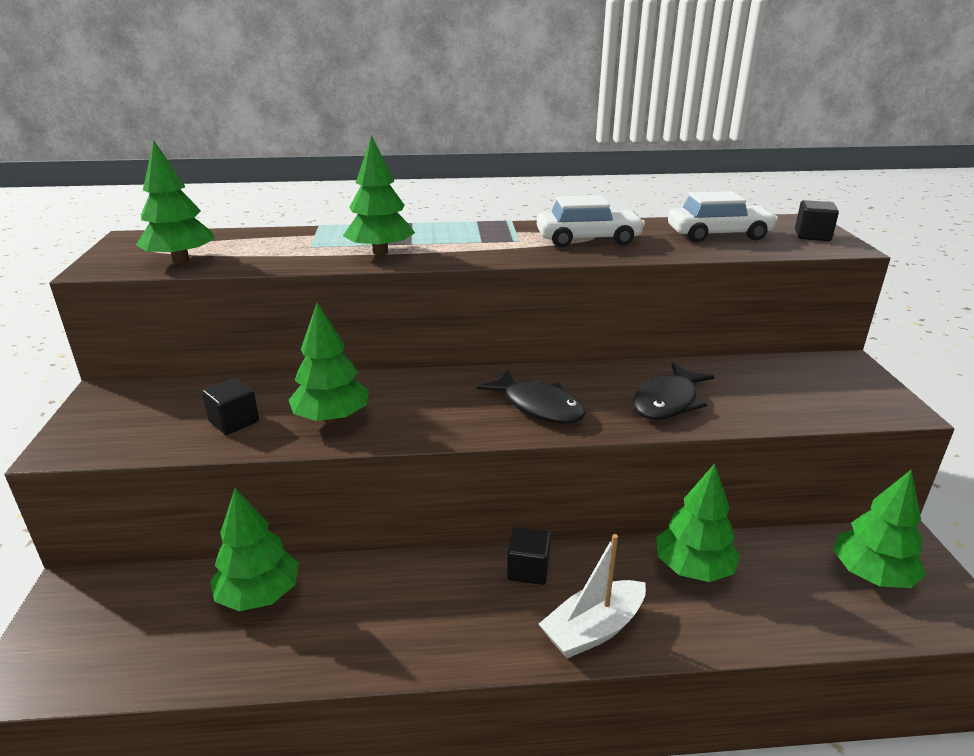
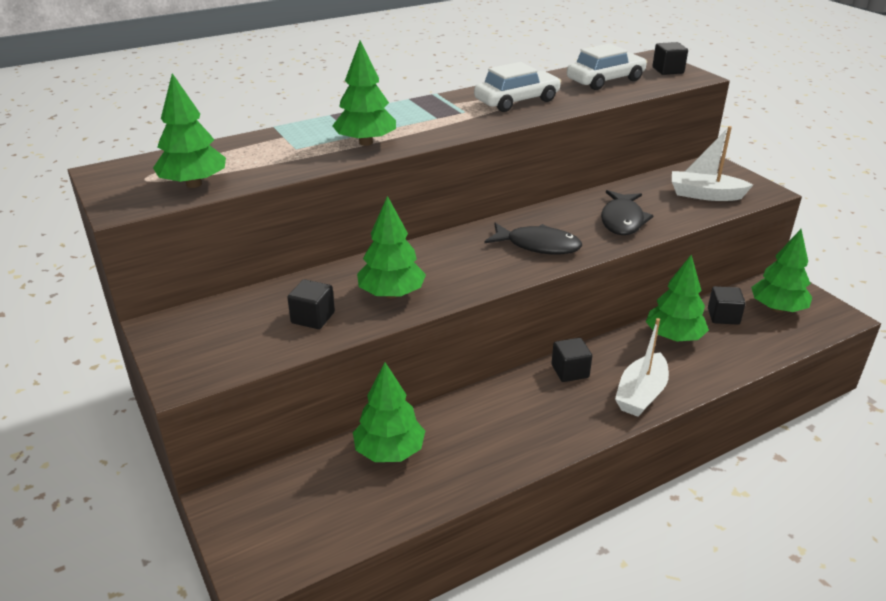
camera: 25 degrees left, 5 degrees up
(782, 562) = (723, 316): none -> black cube
(806, 396) = (705, 195): none -> white boat

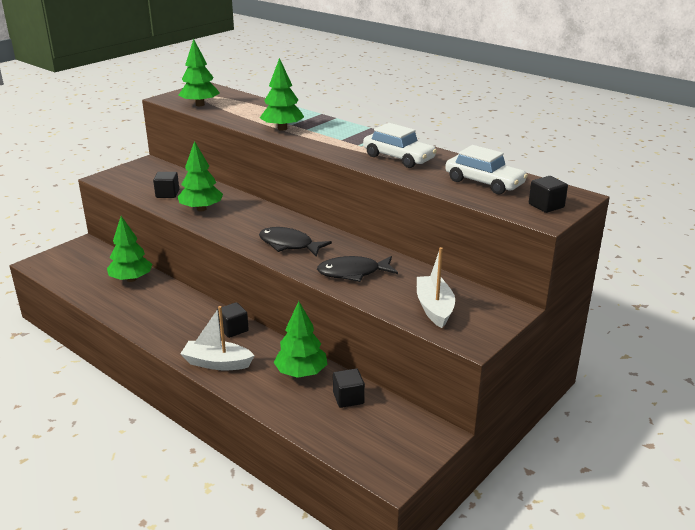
camera: 70 degrees right, 5 degrees down
(538, 245) = (289, 245): black fish -> black fish turned 120 degrees clockwise
(777, 308) = (381, 431): green tree -> none

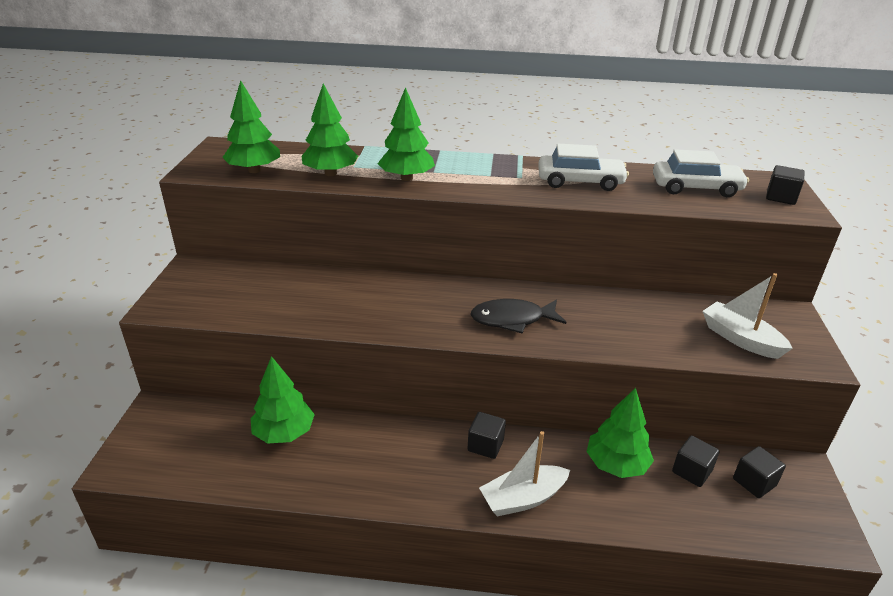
camera: 35 degrees left, 5 degrees up
(167, 194) = (280, 302): black cube -> black cube (754, 482)
(201, 209) = (351, 309): green tree -> green tree (331, 173)
(353, 273) = (619, 329): black fish -> none

